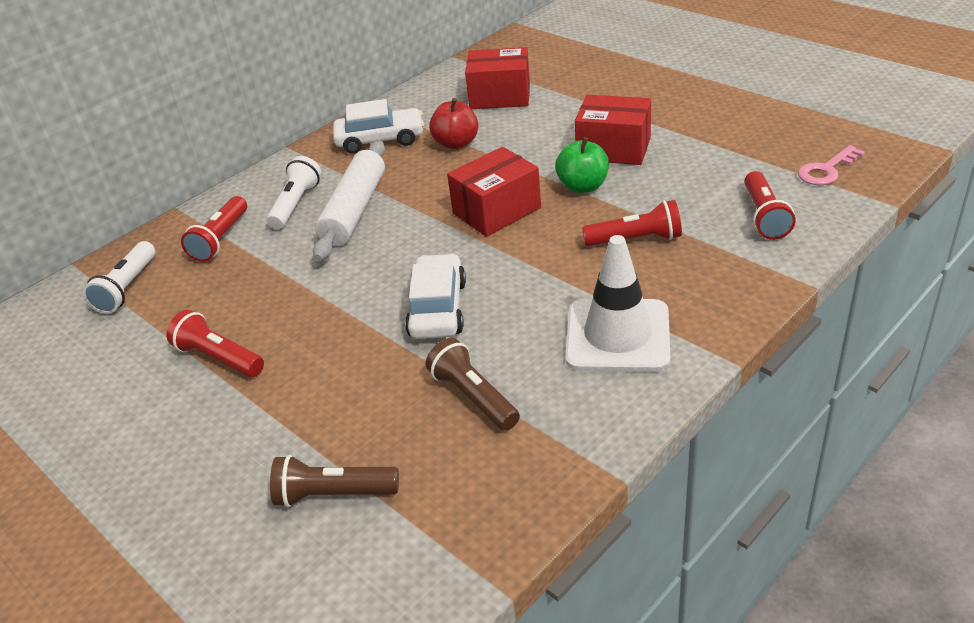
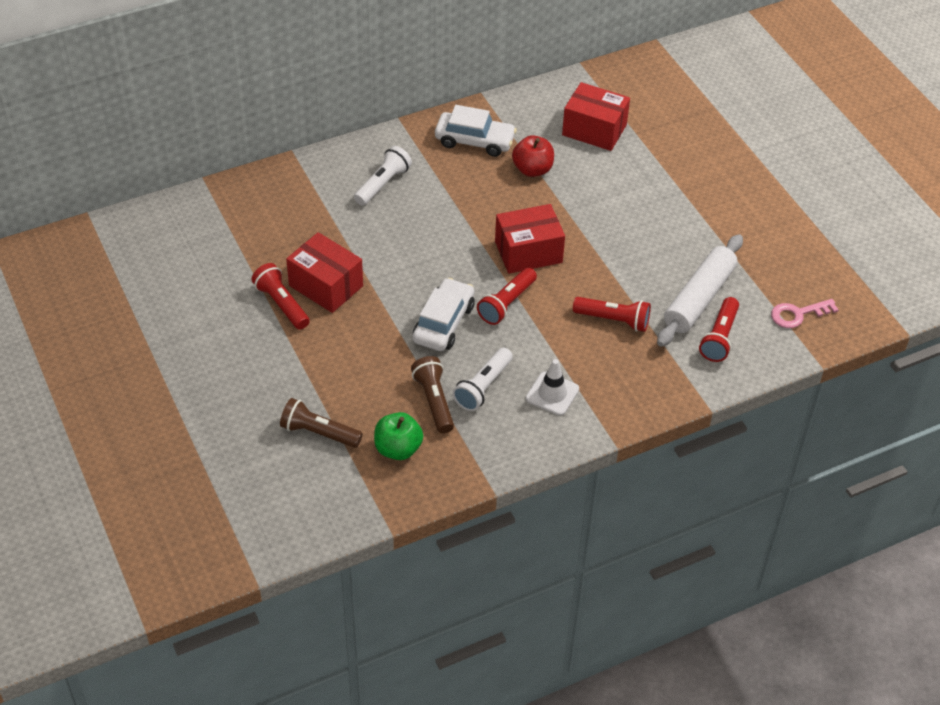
camera: 15 degrees right, 10 degrees up
(127, 288) = (236, 217): white flashlight -> white flashlight (483, 387)
(220, 239) = (315, 197): red flashlight -> red flashlight (506, 303)
(354, 210) = (424, 208): white rolling pin -> white rolling pin (699, 298)
(583, 186) = (605, 254): green apple -> green apple (398, 449)
(613, 149) = (651, 226): red box -> red box (326, 286)
(617, 336) = (552, 394): white traffic cone -> white traffic cone, size x0.58

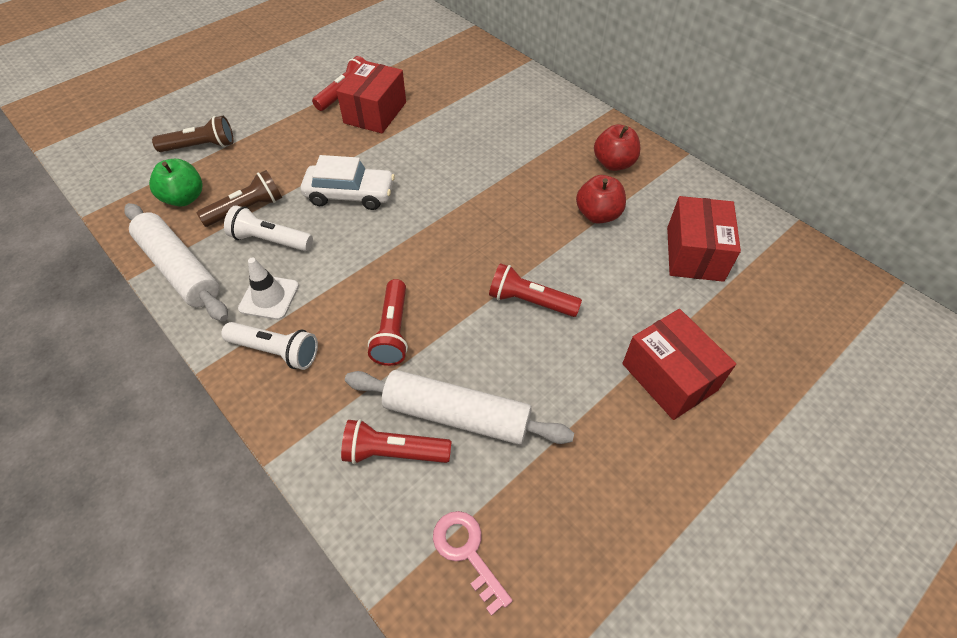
camera: 75 degrees right, 5 degrees up
(319, 433) = (200, 146): brown flashlight -> brown flashlight turned 75 degrees clockwise
(383, 184) = (518, 117): white flashlight -> white flashlight (276, 351)
(474, 141) = (613, 163): white car -> red apple
(496, 455) = (179, 269): none -> white rolling pin
(506, 303) = (390, 234): red flashlight -> red flashlight (530, 301)
(528, 252) = (472, 236): red box -> red box (669, 377)

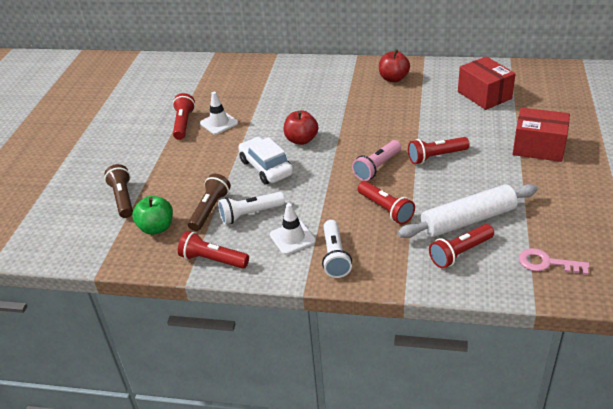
camera: 35 degrees left, 15 degrees down
(179, 269) = (213, 260): white rolling pin -> red flashlight
(200, 146) = (123, 198): brown flashlight -> brown flashlight turned 60 degrees counterclockwise
(276, 351) = (335, 256): white flashlight -> white flashlight turned 105 degrees clockwise
(350, 194) = (266, 168): white car -> white car turned 90 degrees counterclockwise
(375, 112) = (219, 123): red box -> white traffic cone
(452, 270) = (377, 167): none -> pink flashlight
(598, 214) = (417, 104): red apple -> red apple (301, 140)

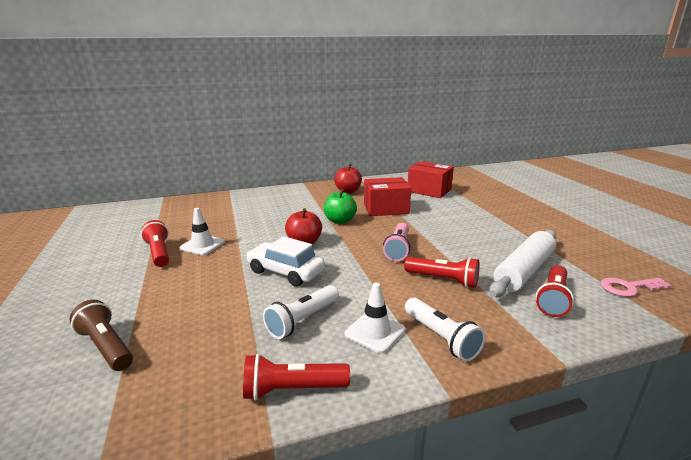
camera: 30 degrees left, 15 degrees down
(156, 228) = (179, 371): green apple -> green apple (340, 221)
(210, 209) = (246, 328): brown flashlight -> none
(436, 157) = (439, 232): red flashlight -> none
(538, 147) = (507, 212): red box -> red box (386, 209)

